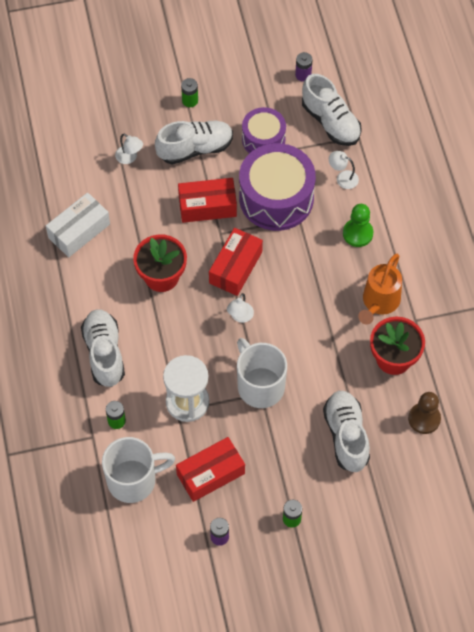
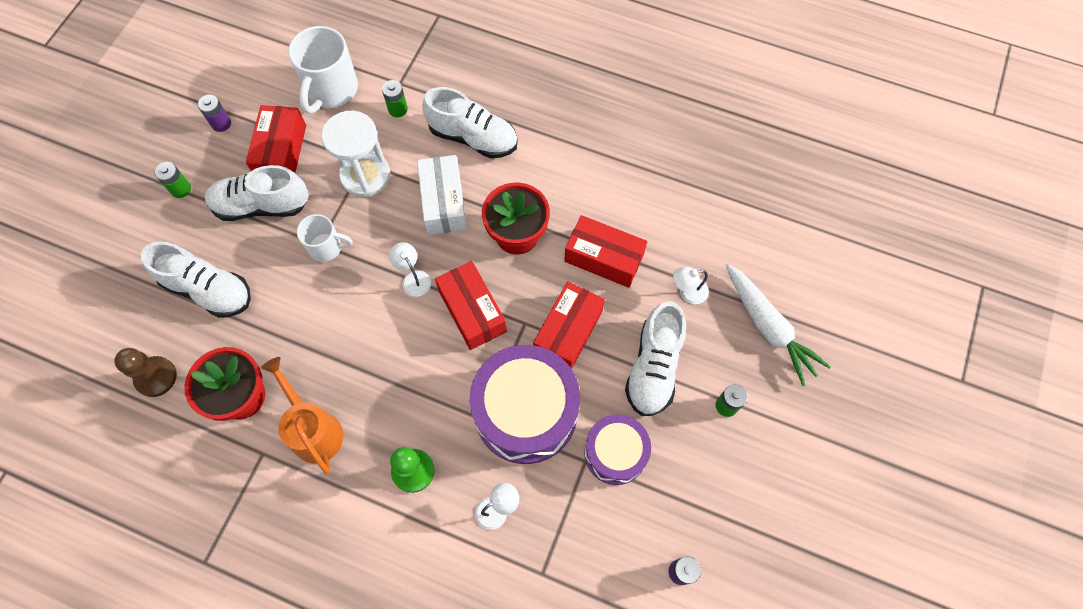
camera: 125 degrees right, 5 degrees up
(79, 231) = (627, 192): white box -> white box (443, 202)
(121, 104) = (768, 327): none -> white carrot
(140, 216) = (603, 258): none -> red box
(260, 385) = (326, 247): white mug -> white mug, size x0.59
(330, 122) = (586, 554): white shoe -> white shoe (261, 206)

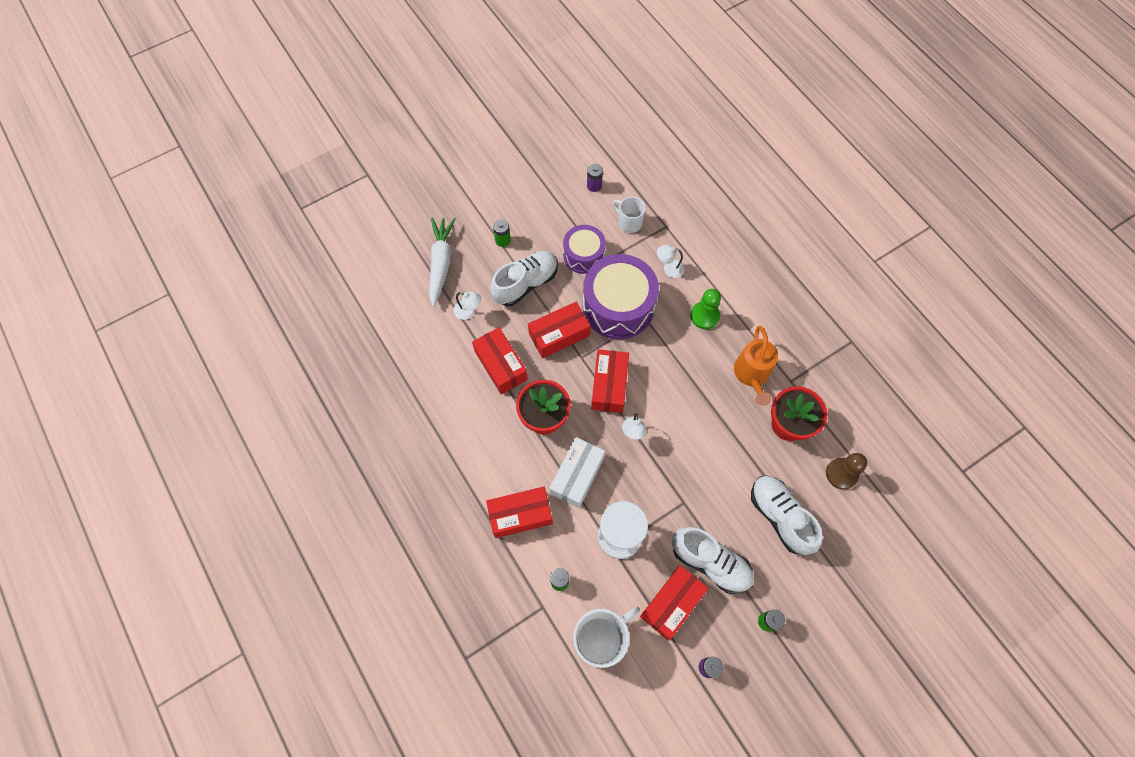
camera: 145 degrees left, 0 degrees up
(326, 247) = (680, 495): white mug -> white mug (629, 222)
(473, 137) = (520, 515): white shoe -> red box

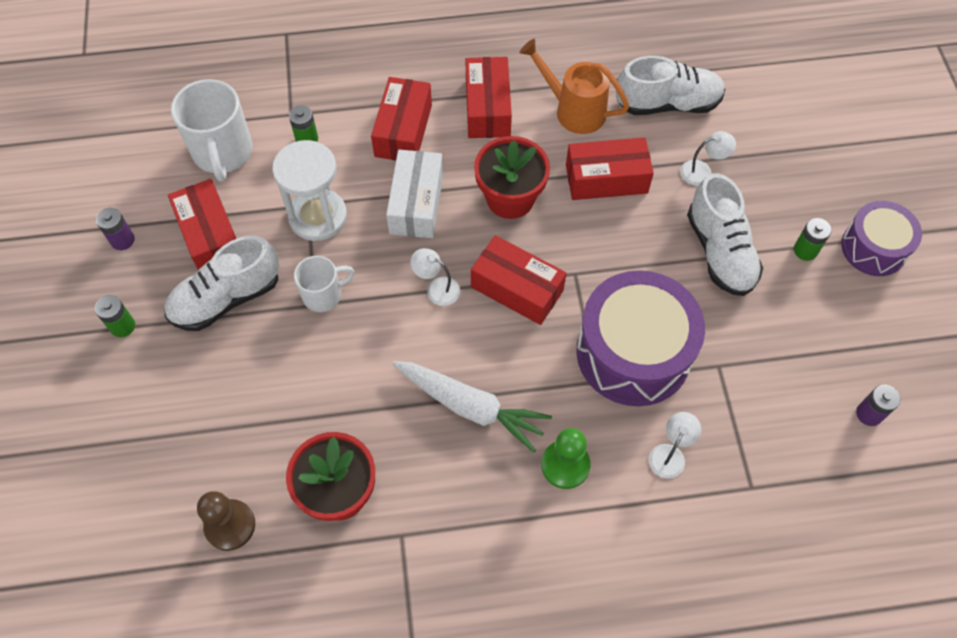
camera: 115 degrees right, 5 degrees down
(441, 263) = (793, 165): white carrot -> white carrot (470, 407)
(468, 312) = (702, 171): white lamp -> white lamp turned 150 degrees counterclockwise
(559, 335) = (620, 260): red box -> red box (487, 108)
(577, 475) = (416, 203): white box -> white box turned 45 degrees clockwise
(584, 255) = (740, 344): purple drum -> purple drum (873, 248)
(629, 222) = (778, 434): white mug -> white mug (323, 295)
(752, 375) = (437, 482): orange watering can -> orange watering can (573, 110)
(780, 517) = (227, 409): white shoe -> white shoe (667, 104)

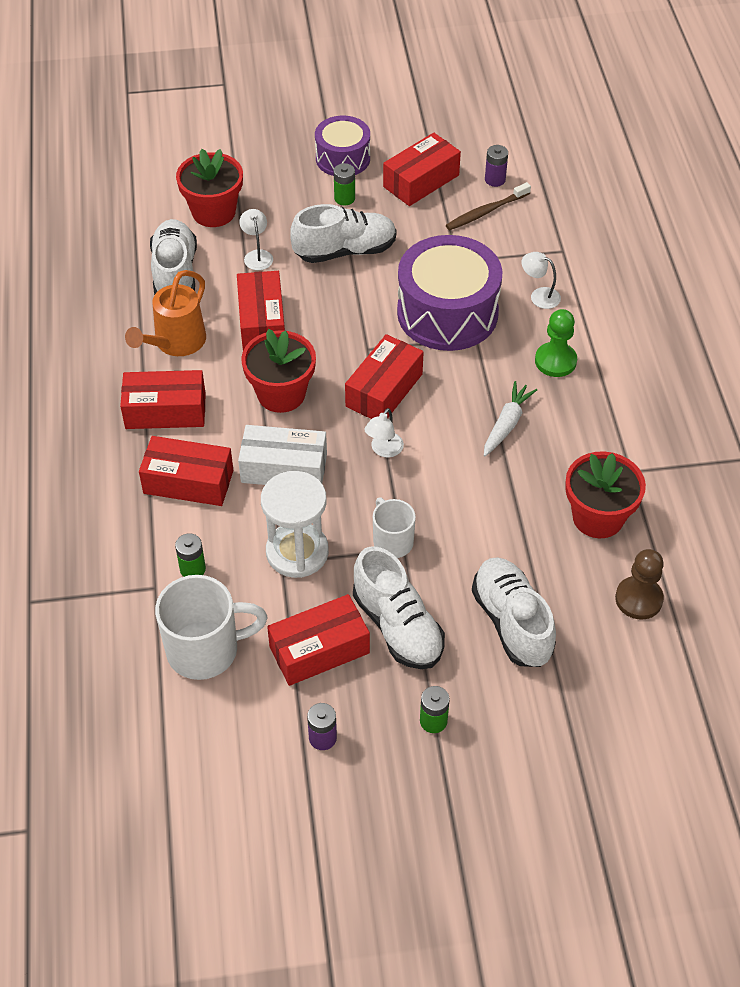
camera: 90 degrees left, 10 degrees down
(218, 398) = (512, 622): none -> white shoe
(470, 407) = (506, 424): white carrot -> white carrot, size x0.66
(762, 130) = (213, 212): none -> red flower pot
(808, 401) = (486, 211): none -> brown toothbrush
(850, 330) = (421, 181): none -> red box

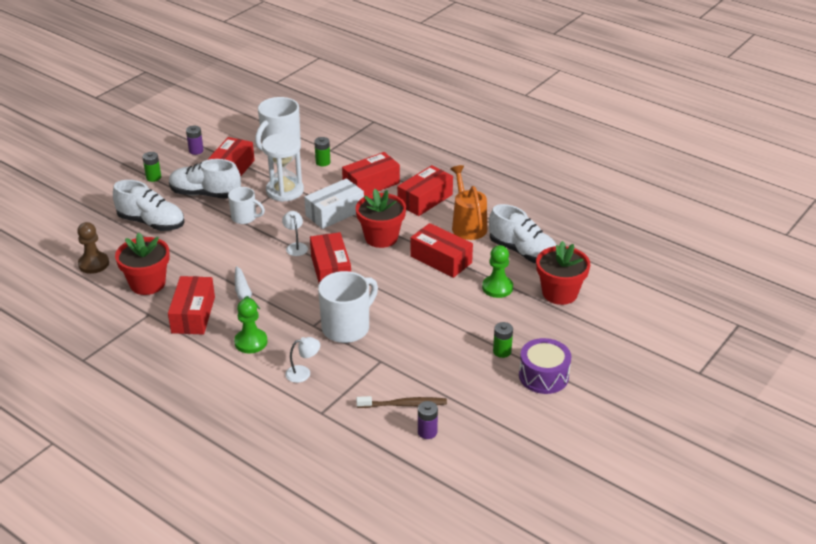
camera: 135 degrees right, 15 degrees down
(257, 255) = (497, 288): white lamp -> green pawn
(345, 251) = (454, 322): white shoe -> none
(421, 181) = (473, 396): red box -> red box (193, 315)
(447, 313) = (347, 327): purple drum -> white mug
(486, 211) = (403, 404): brown toothbrush -> brown toothbrush turned 75 degrees clockwise

